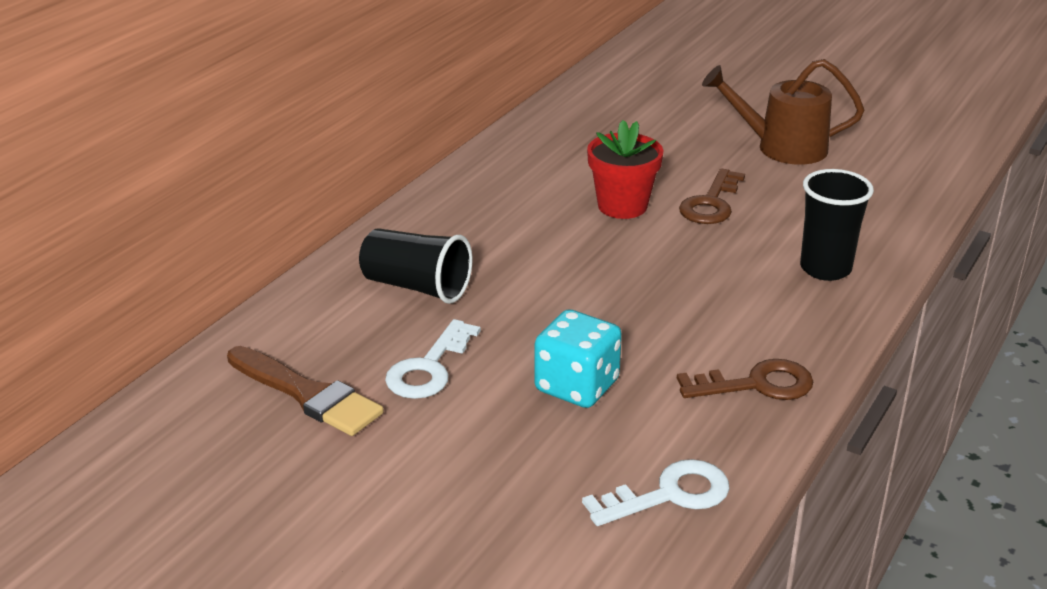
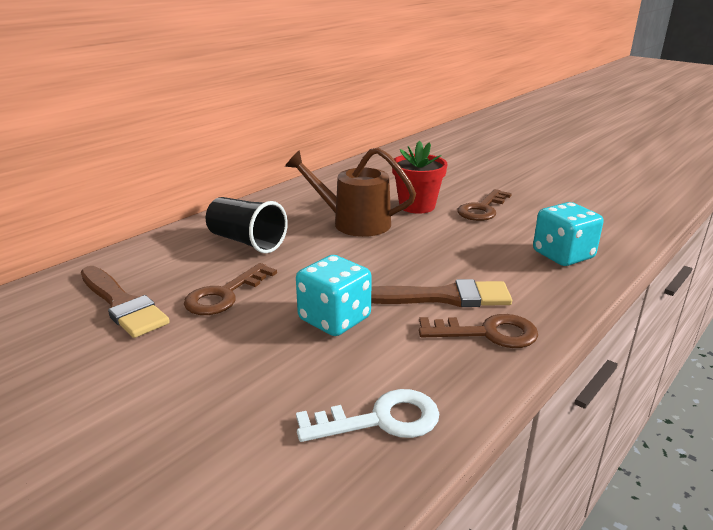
camera: 10 degrees right, 5 degrees down
(429, 367) = (225, 294): white key -> brown key
(695, 343) = (443, 297): none -> brown brush
(782, 147) = (542, 182): brown watering can -> brown watering can (353, 223)
(825, 269) = (563, 255): black cup -> turquoise dice

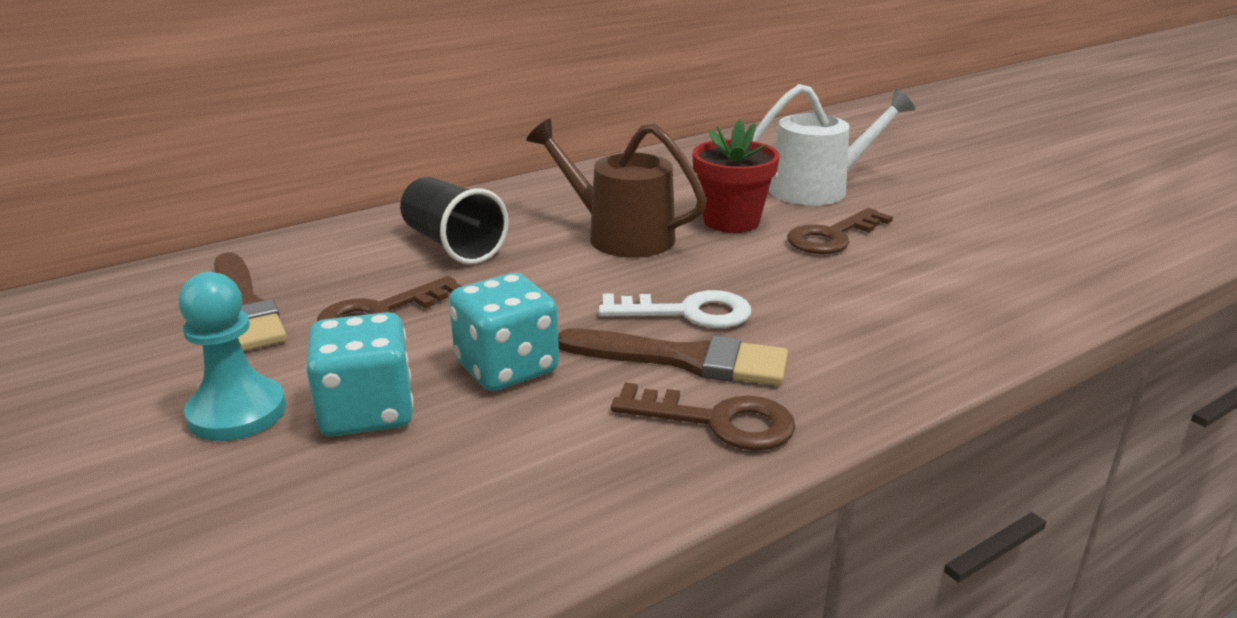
camera: 15 degrees right, 0 degrees up
(163, 379) = (237, 412): none -> turquoise pawn
(379, 420) = (482, 515): white key -> white key (687, 313)
(456, 180) = (818, 189): none -> white watering can
(563, 255) = (918, 322): turquoise dice -> turquoise dice (366, 412)

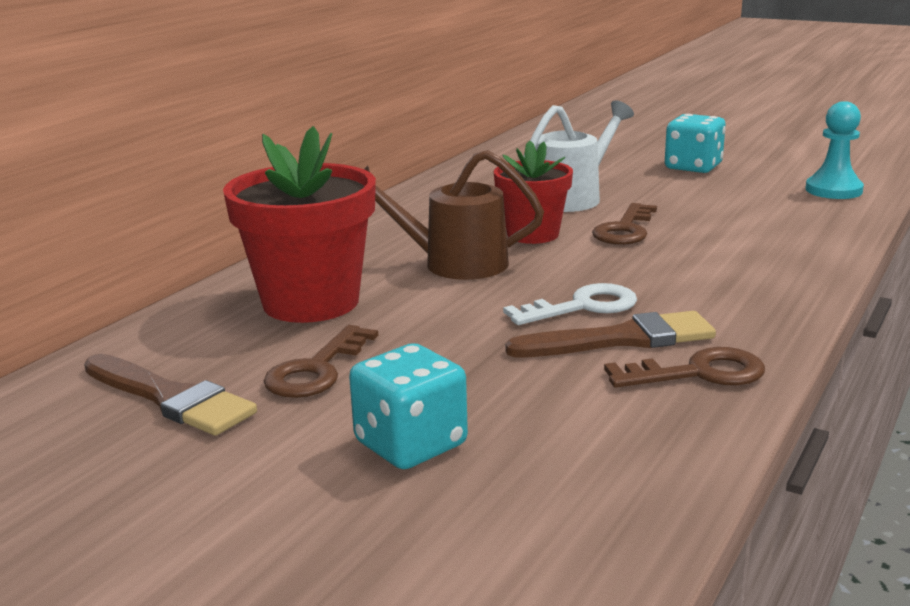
camera: 25 degrees left, 5 degrees down
(237, 412) = (288, 478): turquoise pawn -> turquoise pawn (833, 190)
(453, 245) = (311, 302): black cup -> red flower pot
(507, 368) = (488, 381): turquoise dice -> turquoise dice (693, 167)

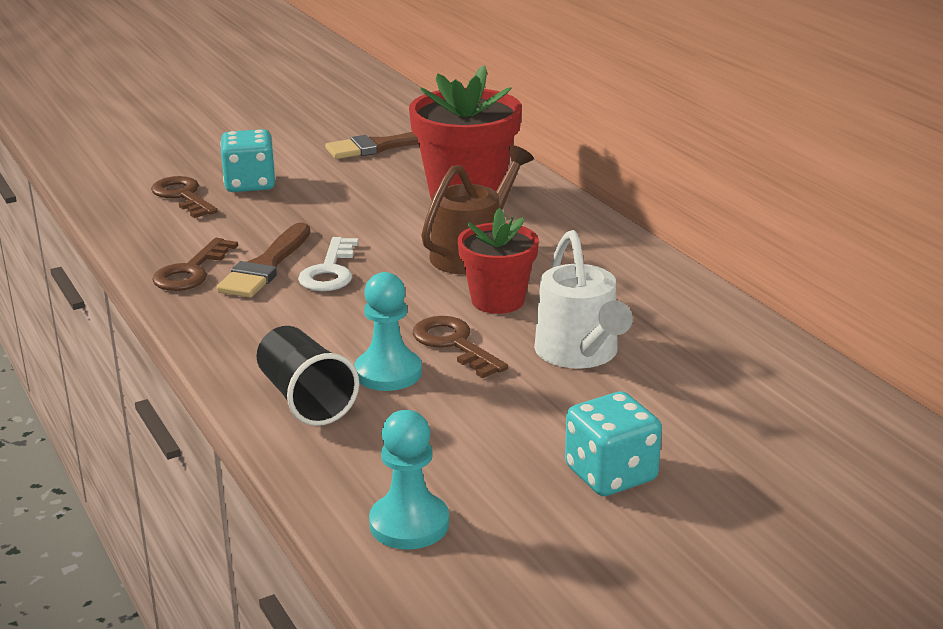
camera: 120 degrees right, 5 degrees up
(317, 369) = (364, 180): brown key -> brown key (183, 196)
(702, 236) = (388, 373): none -> turquoise pawn
(787, 248) = (305, 399): none -> black cup

